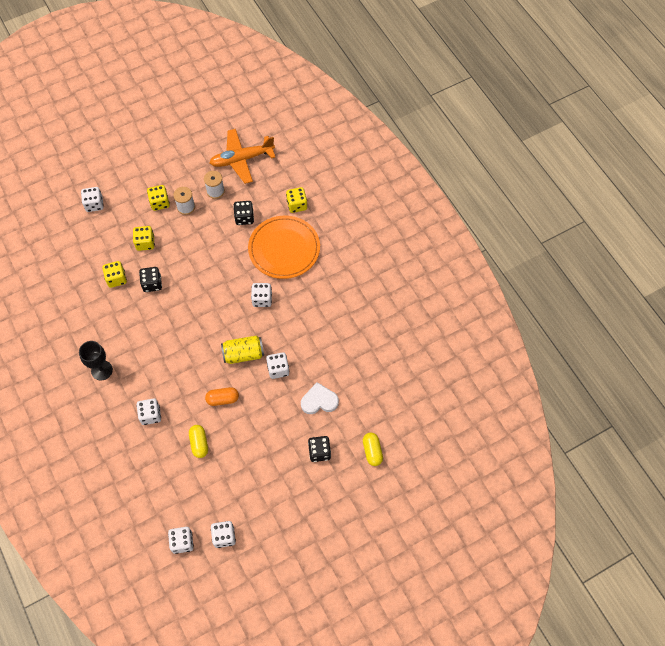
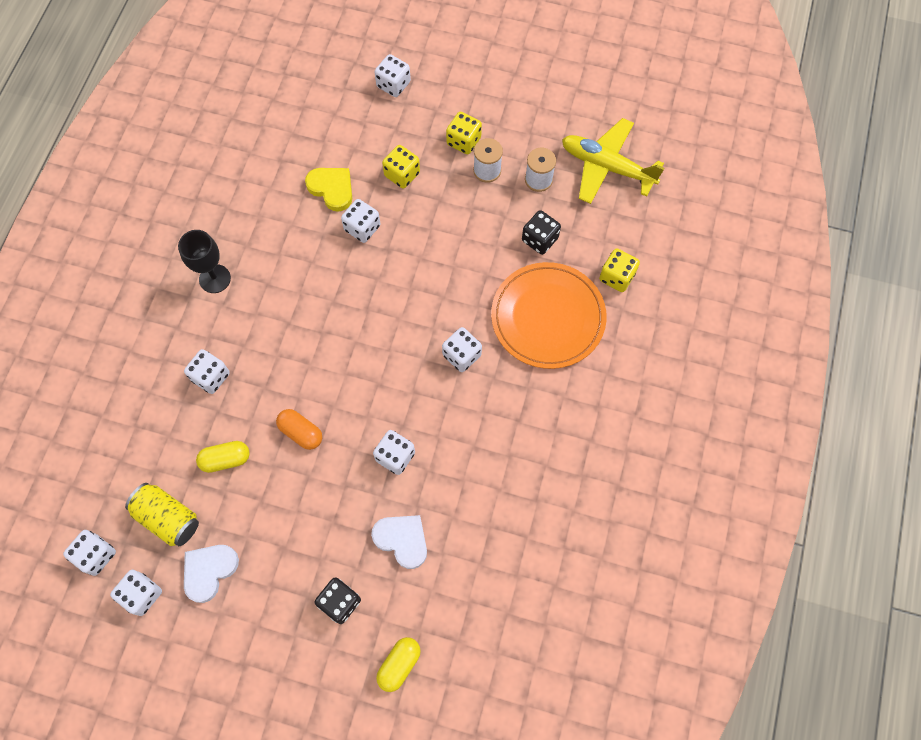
camera: 45 degrees right, 5 degrees up
(116, 279) = (332, 189): yellow dice -> yellow heart
(152, 284) = (362, 228): black dice -> white dice
(199, 443) = (226, 459): yellow capsule -> yellow capsule turned 45 degrees clockwise
(242, 159) = (607, 167): orange plane -> yellow plane
(243, 354) = (376, 401): yellow can -> yellow can (168, 518)
(245, 496) = (209, 571): none -> white heart

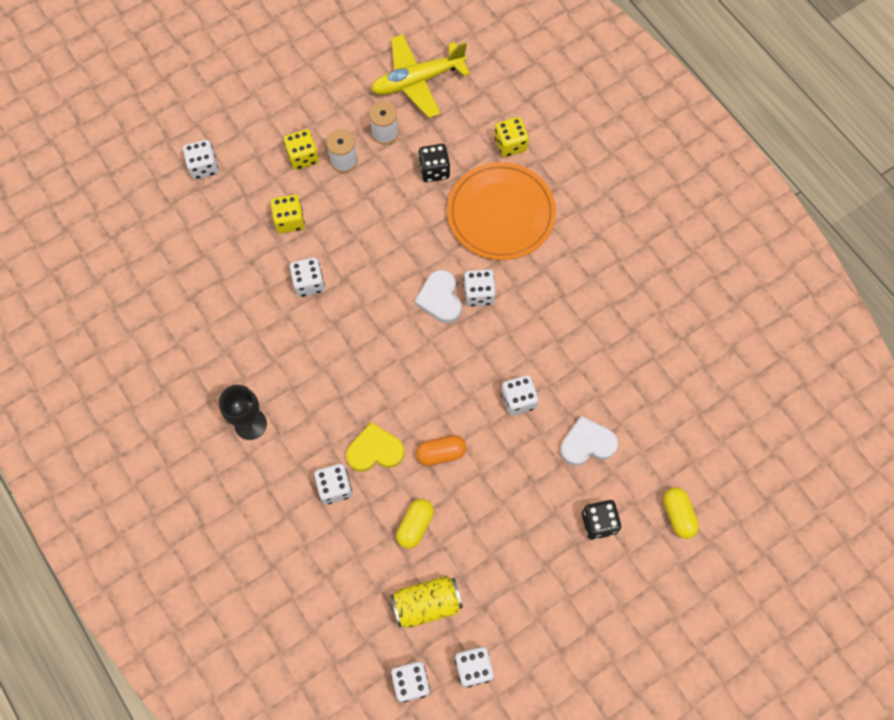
camera: 50 degrees left, 0 degrees up
(209, 571) = (496, 602): white heart -> white heart (440, 298)
(332, 189) = (253, 280): yellow heart -> yellow heart (375, 450)

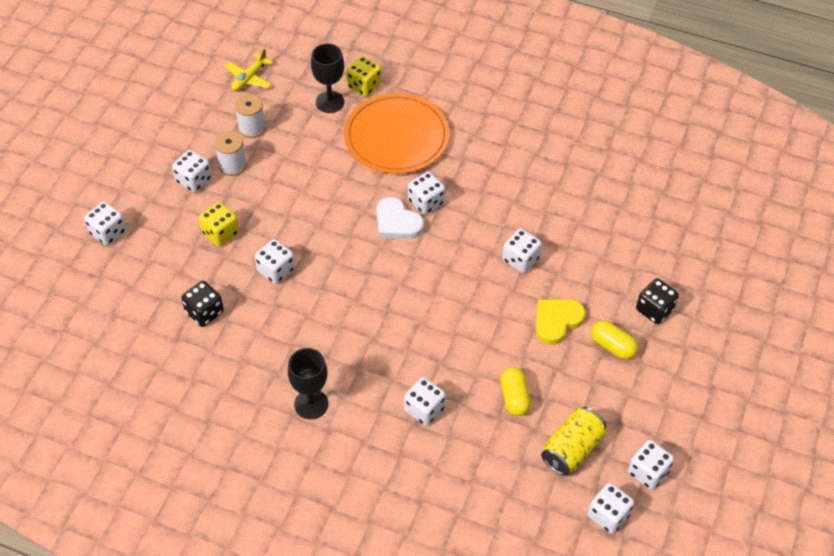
camera: 35 degrees left, 15 degrees down
(303, 157) = (194, 180): yellow dice -> white dice
(375, 450) = (435, 362): yellow heart -> yellow heart (557, 321)
(417, 81) = (249, 78): yellow plane -> yellow plane, size x0.55
(434, 170) = (316, 134): black dice -> black dice (204, 312)
(441, 453) = (491, 332): orange capsule -> none
(469, 144) = (330, 102): none -> black goblet
(587, 443) = (599, 260): white heart -> none
(678, 515) = (707, 270): yellow capsule -> yellow capsule (612, 346)

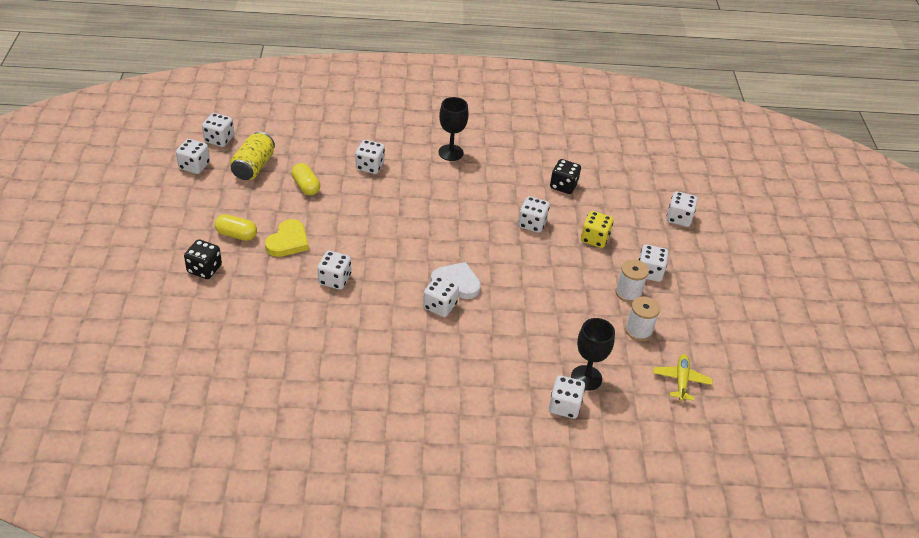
camera: 155 degrees right, 10 degrees down
(364, 86) = (564, 406): yellow dice -> white dice
(396, 137) = (500, 360): orange plate -> none

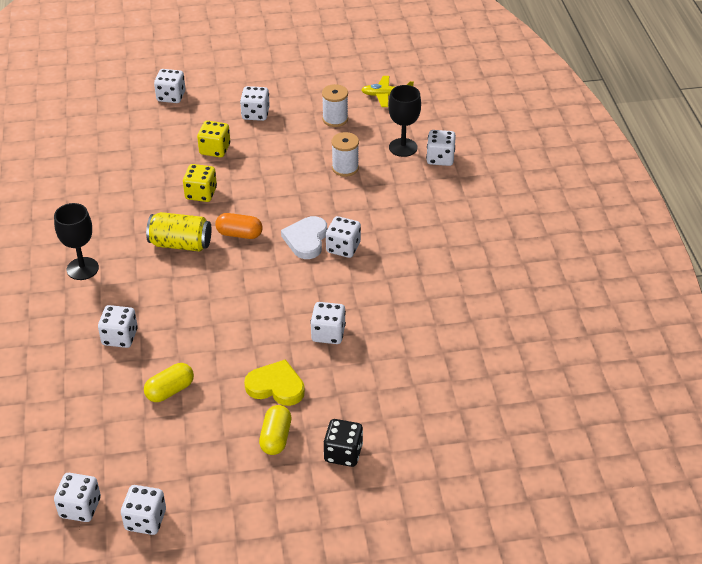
camera: 95 degrees left, 0 degrees up
(253, 167) = (138, 453): yellow can -> yellow can (180, 244)
(473, 241) = (239, 234): none -> orange capsule
(532, 224) = (201, 193): white dice -> yellow dice
(563, 186) = (132, 175): black dice -> none
(628, 293) = (287, 126): white spool -> white spool (345, 168)

